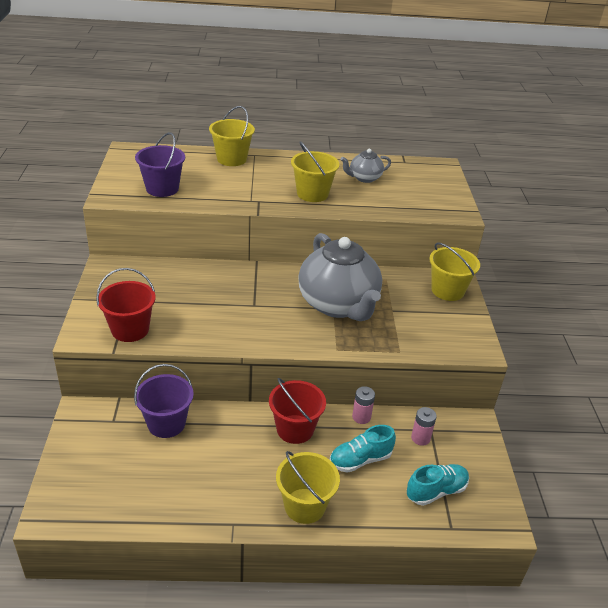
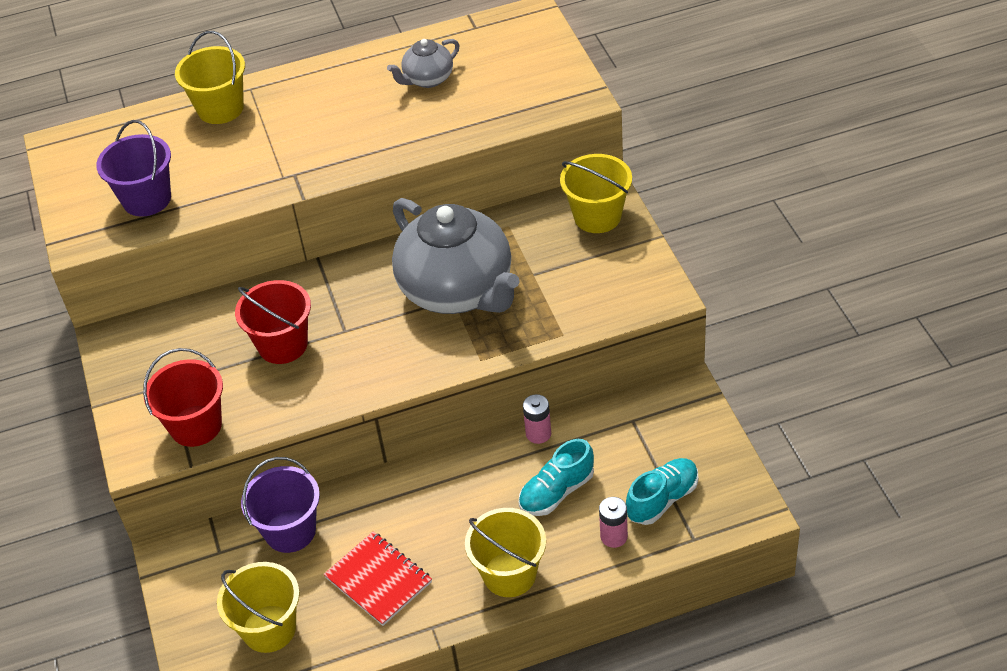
camera: 10 degrees left, 10 degrees up
(210, 477) = (378, 580): none -> red notebook
(295, 429) = (459, 480): red bucket -> red bucket (283, 345)
(312, 194) = (365, 135): yellow bucket -> yellow bucket (269, 628)
(420, 438) = (623, 436): pink battery -> pink battery (614, 536)

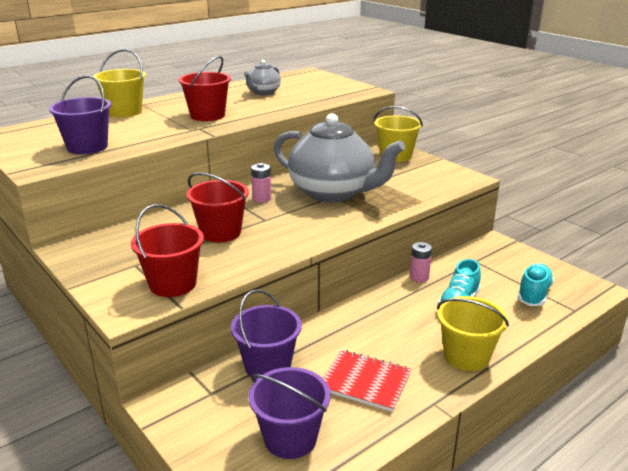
camera: 25 degrees left, 20 degrees down
(269, 628) = (290, 438): yellow bucket -> purple bucket
(320, 140) = (207, 115): none -> red bucket
(614, 536) = (521, 319): pink battery -> pink battery (262, 199)

